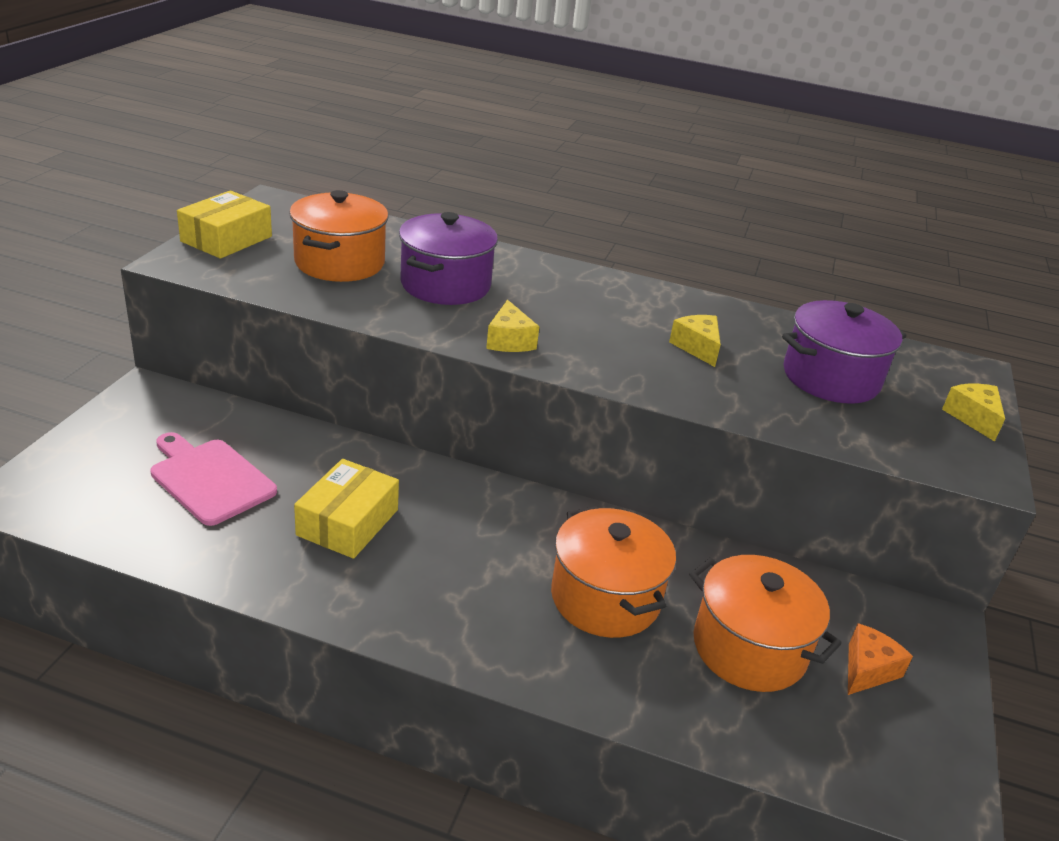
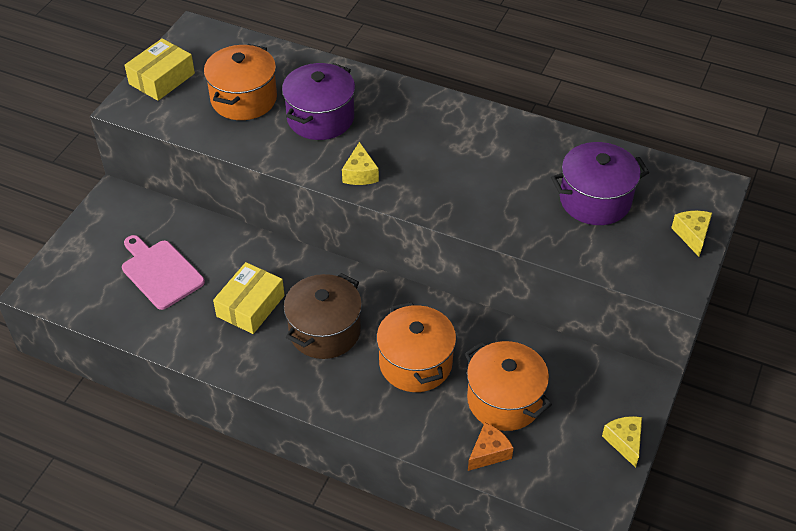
camera: 10 degrees right, 15 degrees up
(462, 555) = (324, 331): none -> brown pot
(697, 347) = (500, 174): yellow cheese -> yellow cheese (624, 442)
(867, 670) = (580, 416): orange cheese -> orange cheese (489, 453)

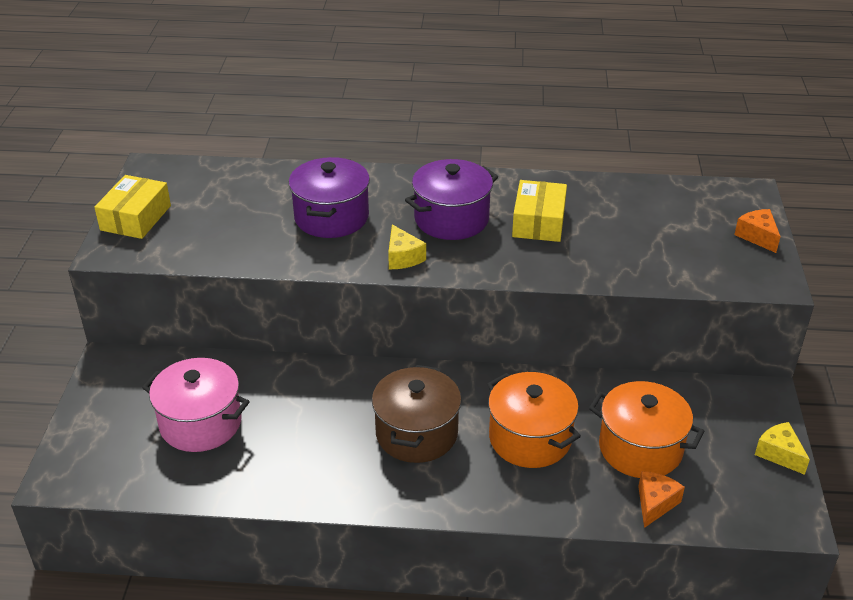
camera: 20 degrees left, 10 degrees down
(160, 272) = (201, 423): pink cutting board -> pink pot
(244, 99) = (238, 217): orange pot -> none
(250, 306) = (321, 430): yellow box -> yellow box (538, 222)
(595, 200) = (649, 228): purple pot -> purple pot (451, 219)
(692, 235) = (757, 236): yellow cheese -> orange cheese

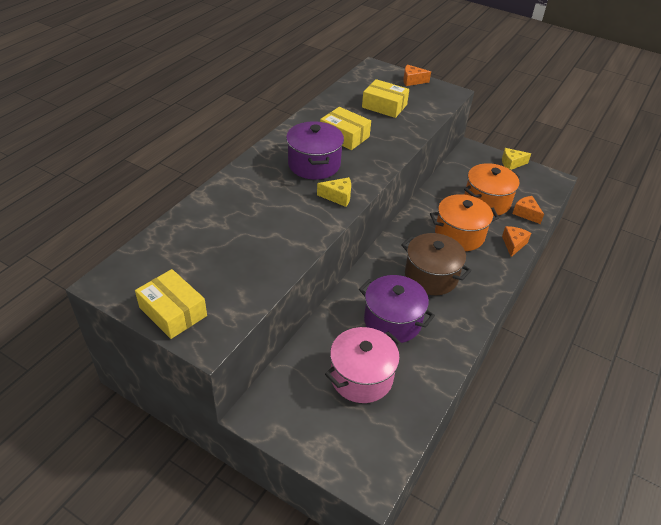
camera: 65 degrees left, 5 degrees up
(331, 217) = (267, 211): purple pot -> purple pot (392, 321)
(561, 505) = (513, 244): none -> orange cheese
(653, 232) = (384, 106): none -> yellow box

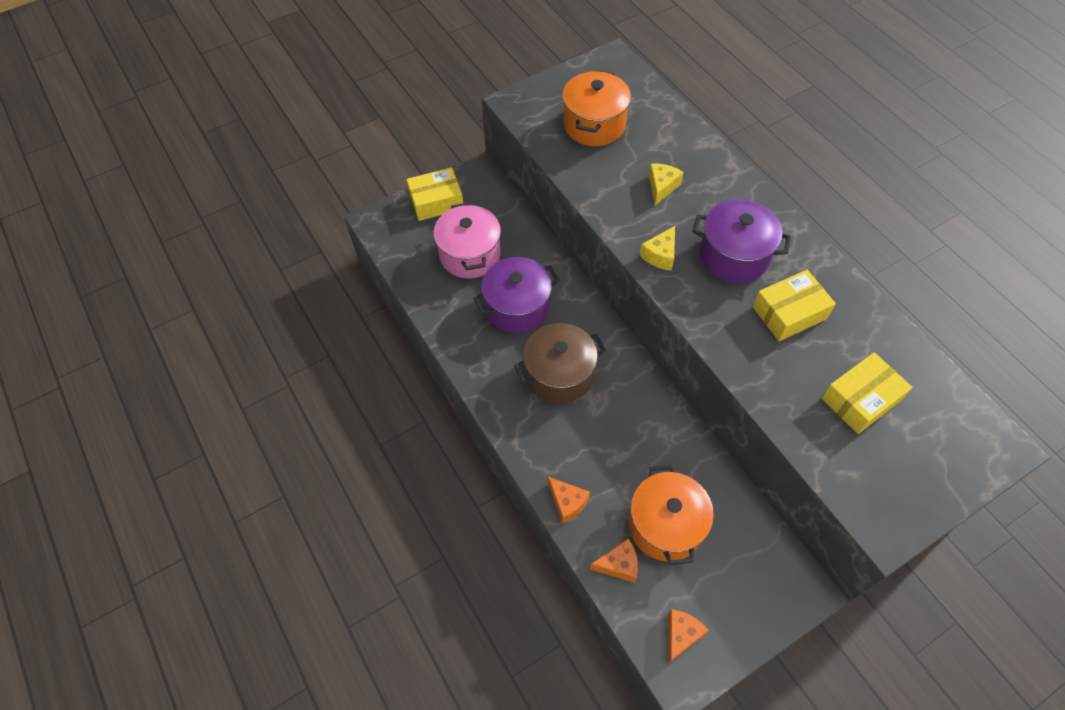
camera: 120 degrees right, 15 degrees up
(173, 312) = (557, 90): yellow box -> yellow box (436, 201)
(412, 81) = (939, 484): orange cheese -> orange cheese (681, 635)
(459, 235) = (613, 446): orange pot -> orange pot (594, 125)
(512, 163) = (746, 632): yellow cheese -> yellow cheese (661, 187)

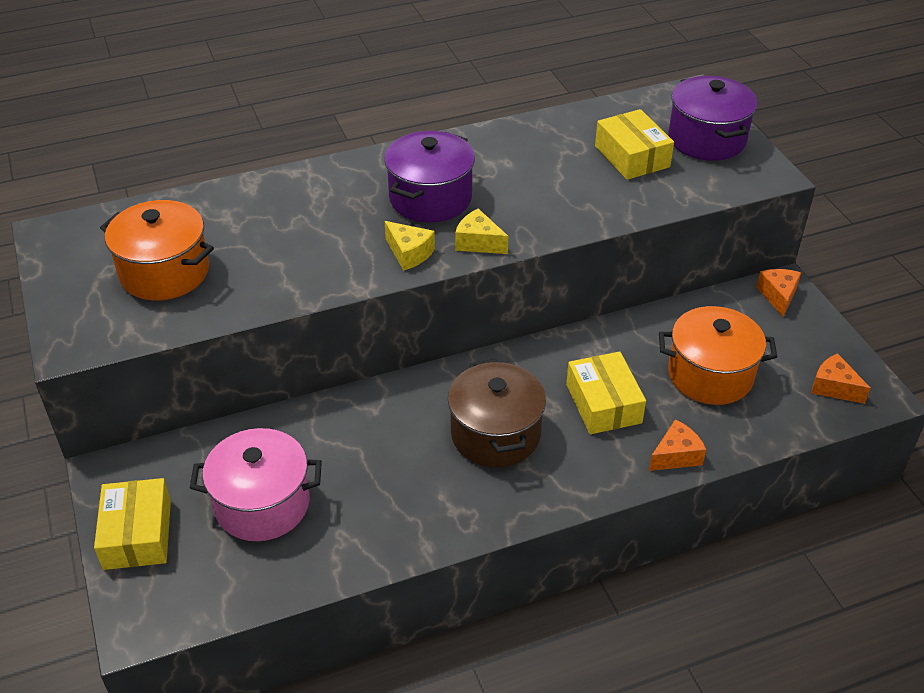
camera: 80 degrees left, 15 degrees down
(517, 307) = (376, 461): purple pot -> purple pot (706, 139)
(618, 565) = (755, 423): orange cheese -> orange cheese (778, 296)
(661, 187) = (304, 233): yellow cheese -> yellow cheese (478, 242)
(789, 313) = (518, 177): yellow box -> yellow box (603, 403)

